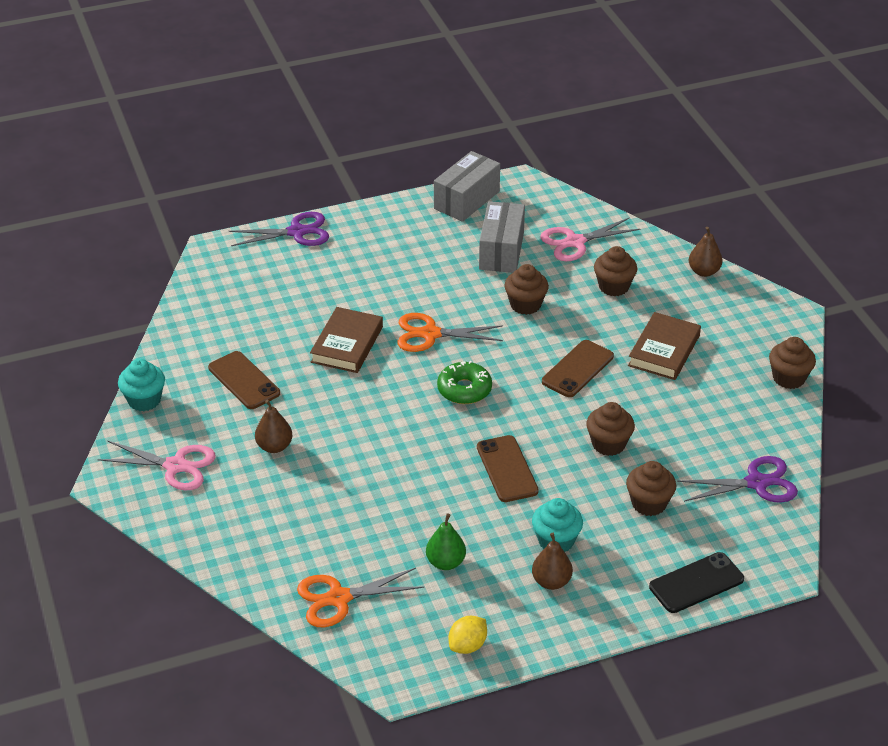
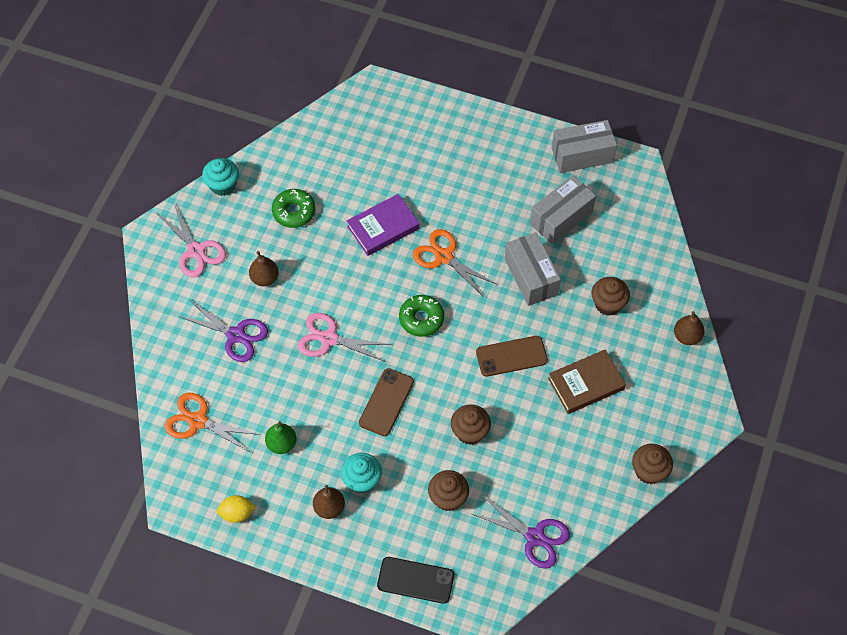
camera: 40 degrees right, 20 degrees up
(244, 380) = (294, 212): brown phone -> green donut
(296, 232) = (440, 107): purple scissors -> purple scissors (236, 335)
(347, 344) = (383, 227): brown book -> purple book
(525, 305) = (531, 277): brown cupcake -> grey box
(575, 242) = (621, 245): pink scissors -> pink scissors (329, 339)

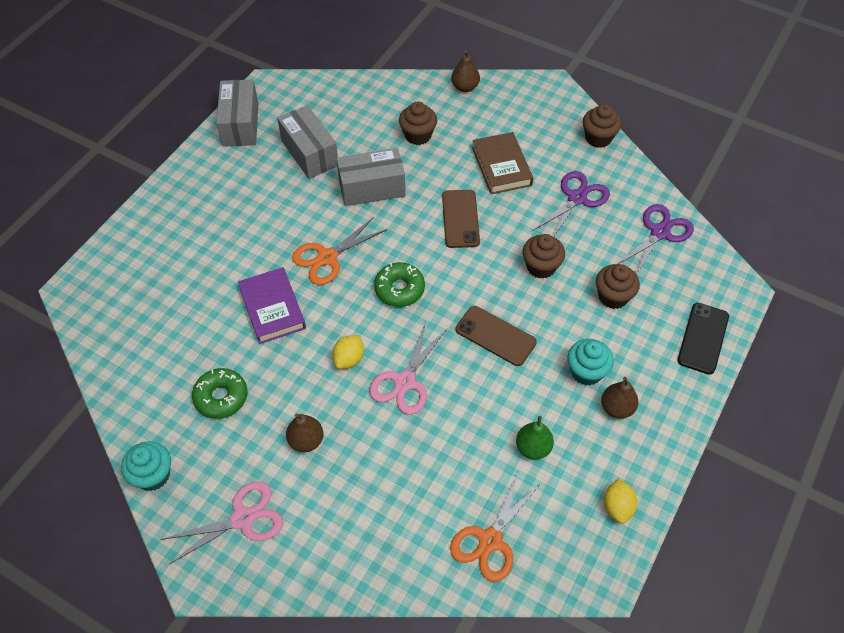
camera: 80 degrees left, 5 degrees down
(236, 335) = (378, 483): purple scissors -> purple scissors (577, 198)
(343, 293) = (349, 359): none -> yellow lemon

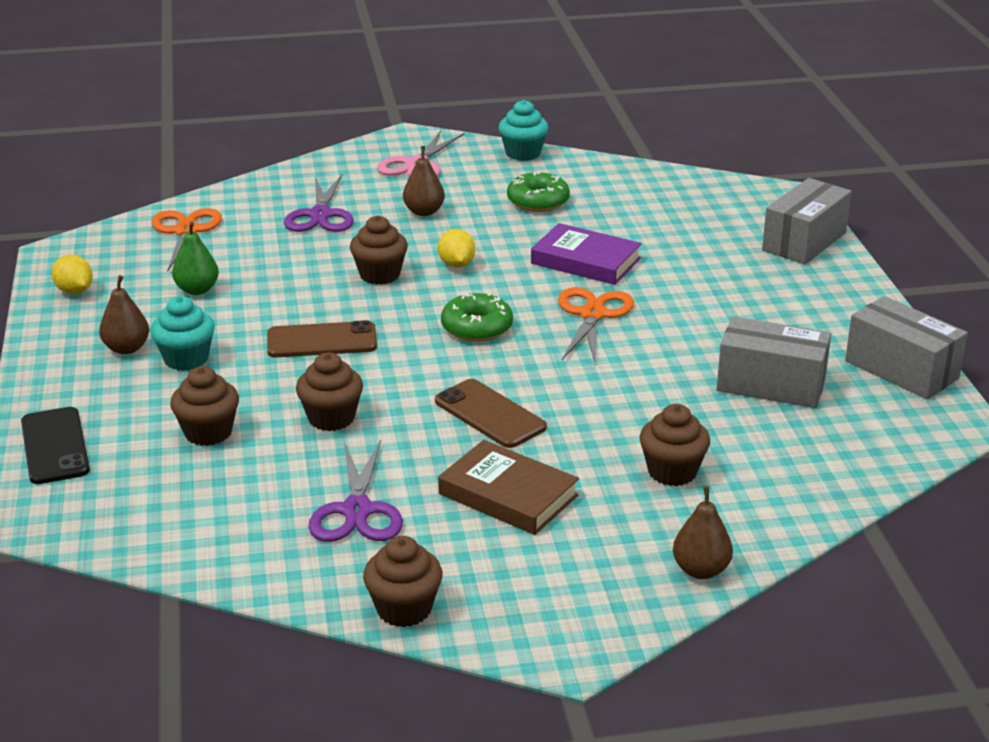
camera: 140 degrees right, 25 degrees down
(372, 188) = (641, 390): grey box -> grey box (804, 241)
(405, 381) = (380, 275): pink scissors -> brown cupcake
(659, 232) = (195, 529): purple scissors -> purple scissors (320, 215)

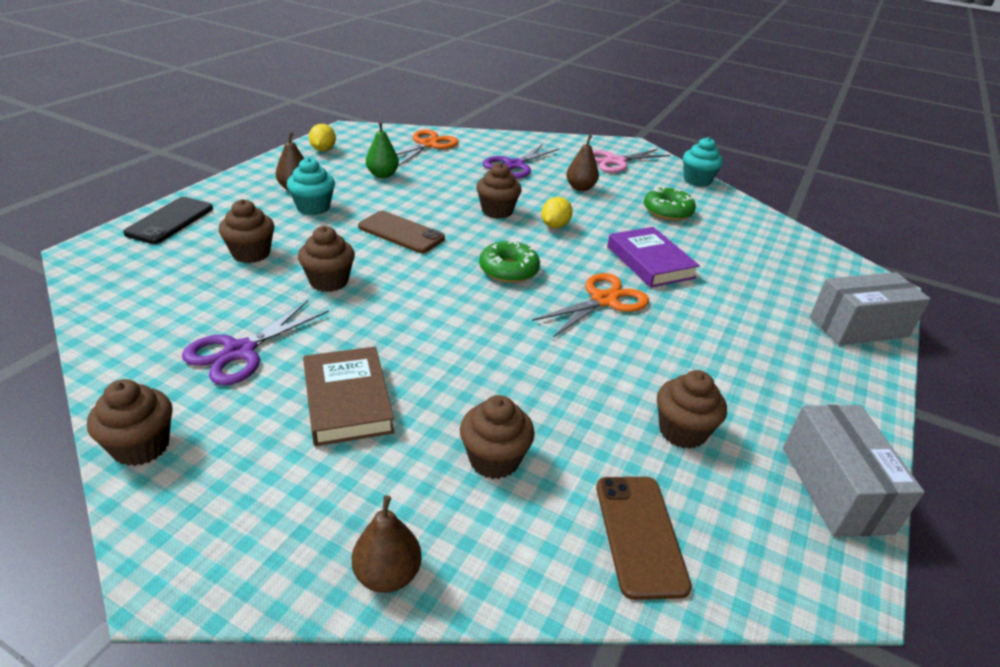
camera: 35 degrees right, 5 degrees up
(489, 414) = (427, 333): brown phone -> brown phone (639, 535)
(771, 385) = (682, 431): grey box -> brown cupcake

